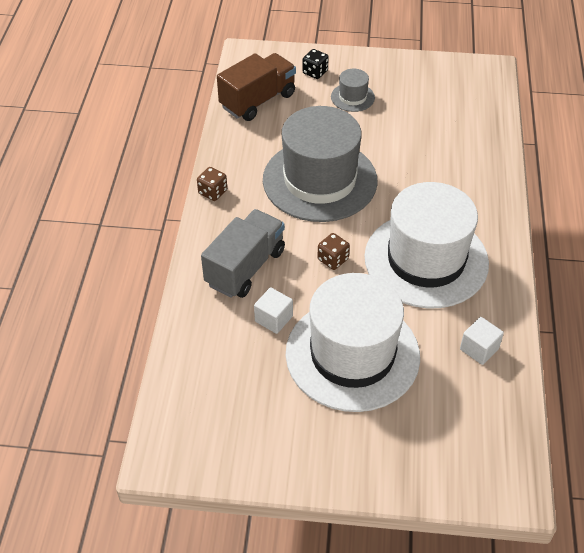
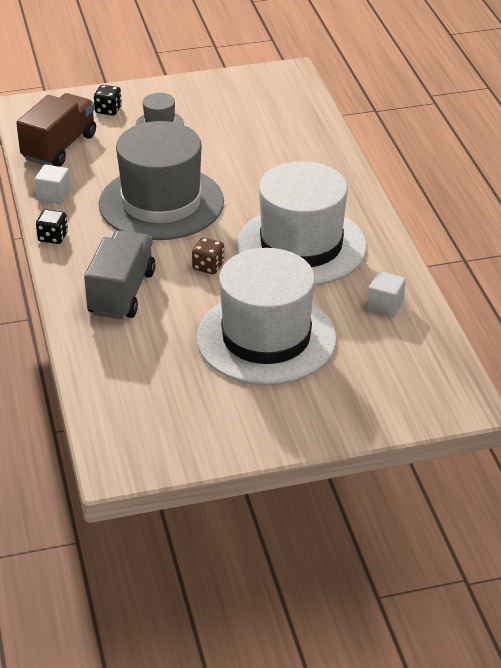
camera: 20 degrees left, 10 degrees down
(213, 192) = (53, 237): brown dice -> black dice
(273, 319) = (173, 328): white cube -> white cube (53, 195)

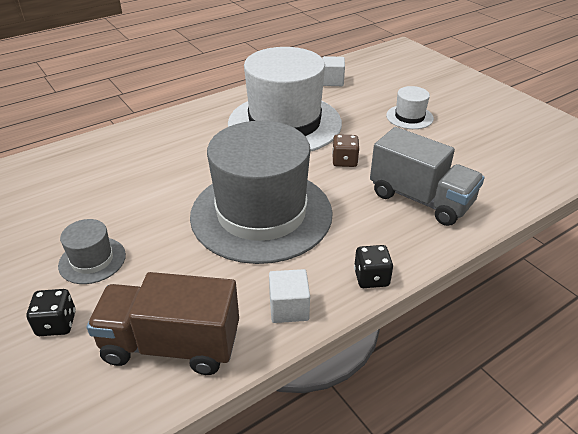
camera: 110 degrees left, 0 degrees up
(121, 293) = (420, 199): grey truck -> grey truck turned 135 degrees counterclockwise
(266, 338) = (409, 117): white hat -> white hat, size x0.42

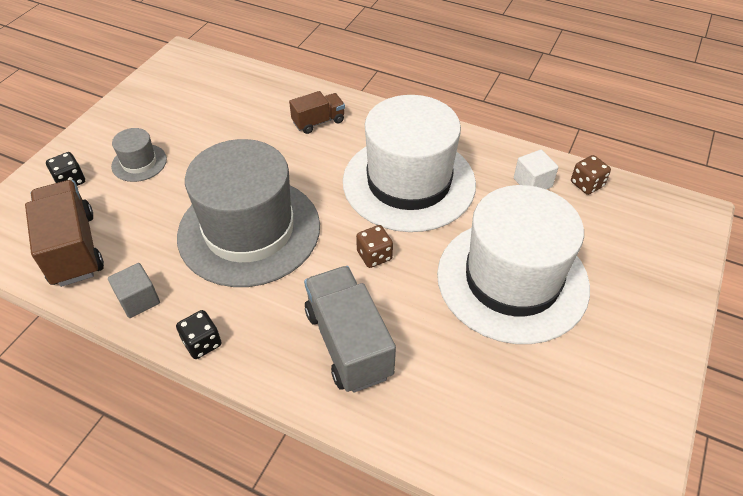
camera: 60 degrees right, 10 degrees up
(169, 140) = (318, 122): none -> brown truck
(289, 308) = (139, 300): white cube -> grey cube
(351, 66) = (587, 184): none -> brown dice
(409, 117) = (512, 280): white hat -> white hat, size x2.39
(420, 199) = (348, 343): grey truck -> grey truck turned 150 degrees clockwise

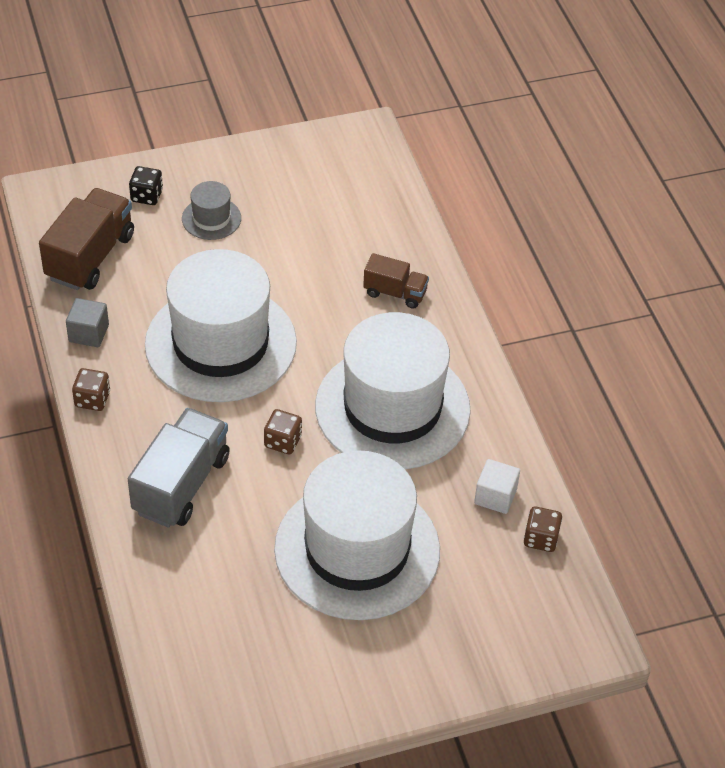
camera: 45 degrees right, 0 degrees up
(202, 343) = (92, 399): black dice -> brown dice
(249, 230) = (221, 344): grey hat -> white hat

